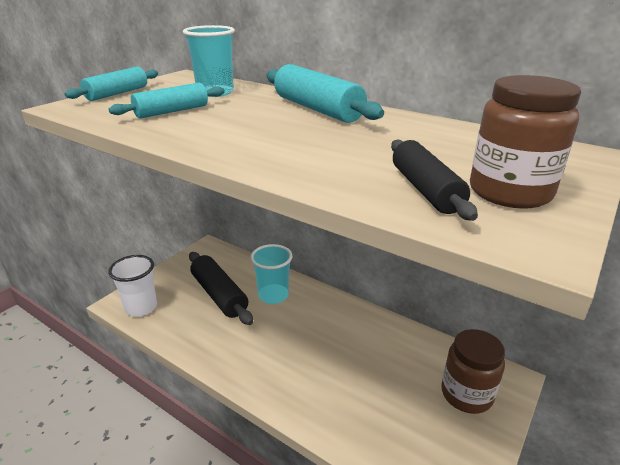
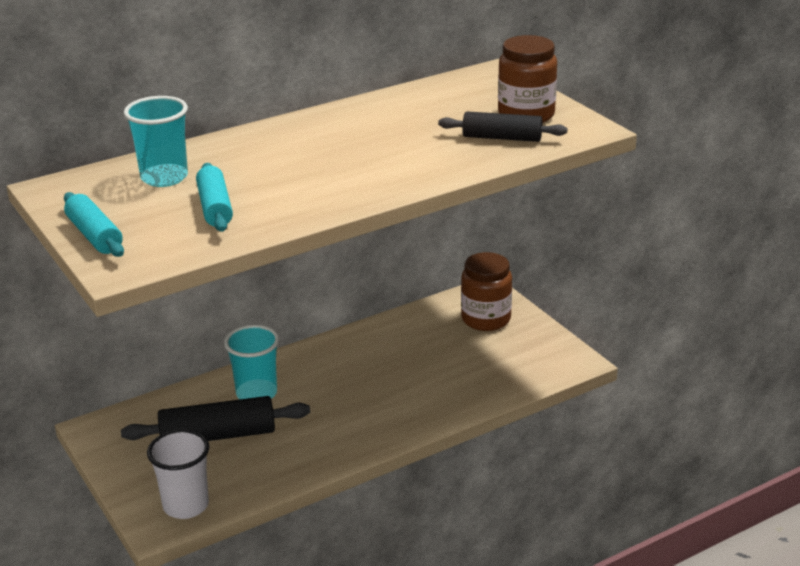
camera: 65 degrees left, 0 degrees up
(317, 109) = (289, 137): turquoise rolling pin -> none

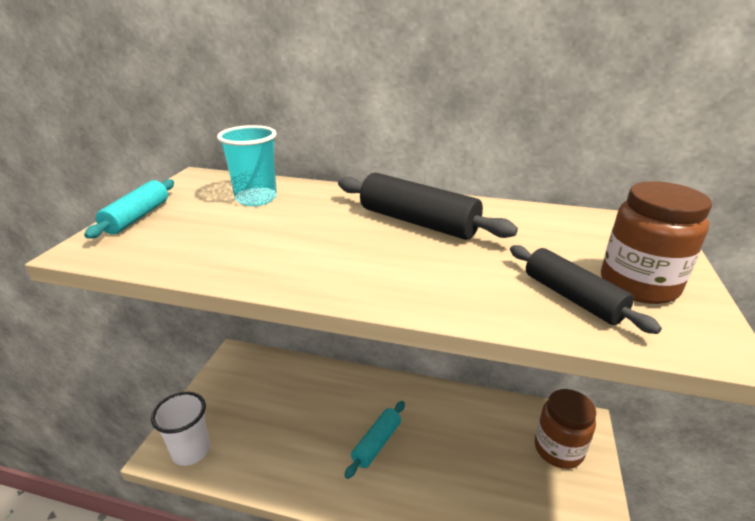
camera: 45 degrees right, 0 degrees up
(215, 208) = (231, 235): turquoise rolling pin -> turquoise rolling pin (376, 443)
(218, 435) = (275, 410): black rolling pin -> black rolling pin (418, 222)
(256, 394) = (333, 395): turquoise cup -> none

